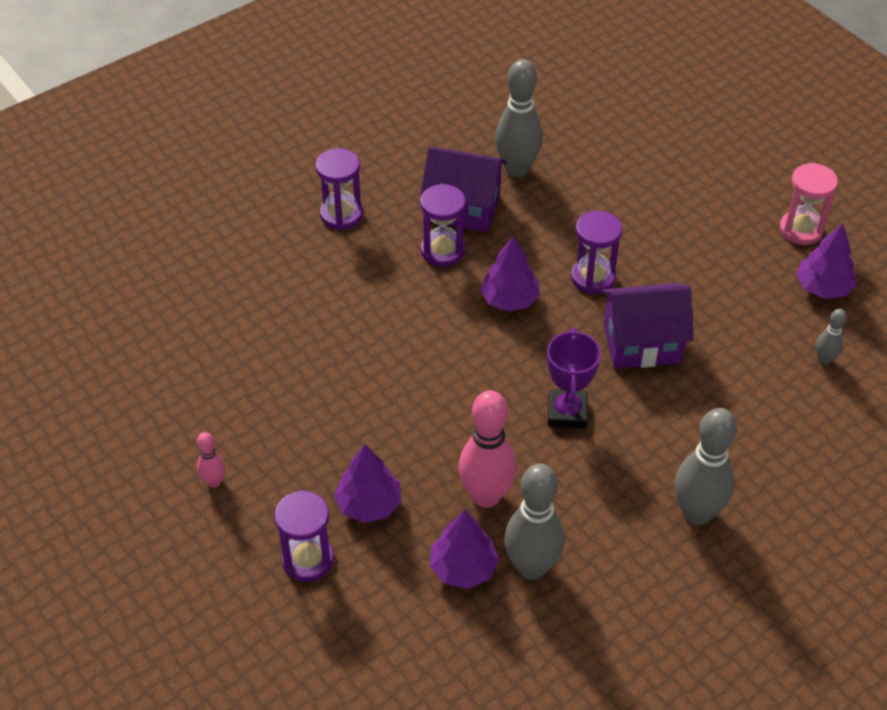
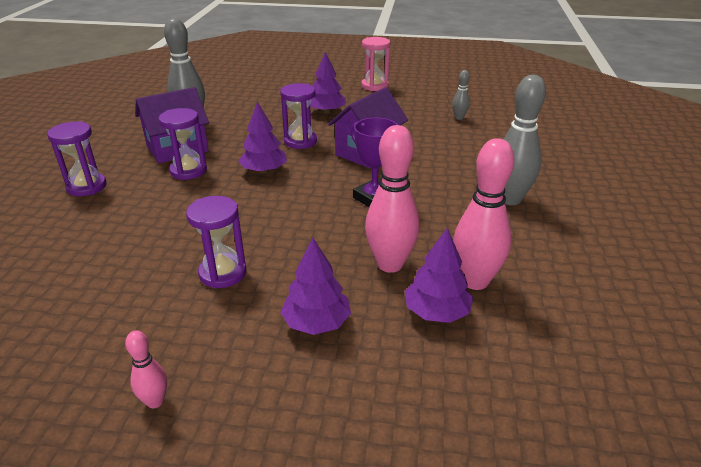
camera: 45 degrees left, 15 degrees down
(308, 559) = (317, 395): purple hourglass -> purple hourglass (223, 273)
(531, 567) = (475, 281): grey bowling pin -> pink bowling pin
(823, 287) = (416, 98): purple tree -> purple tree (326, 112)

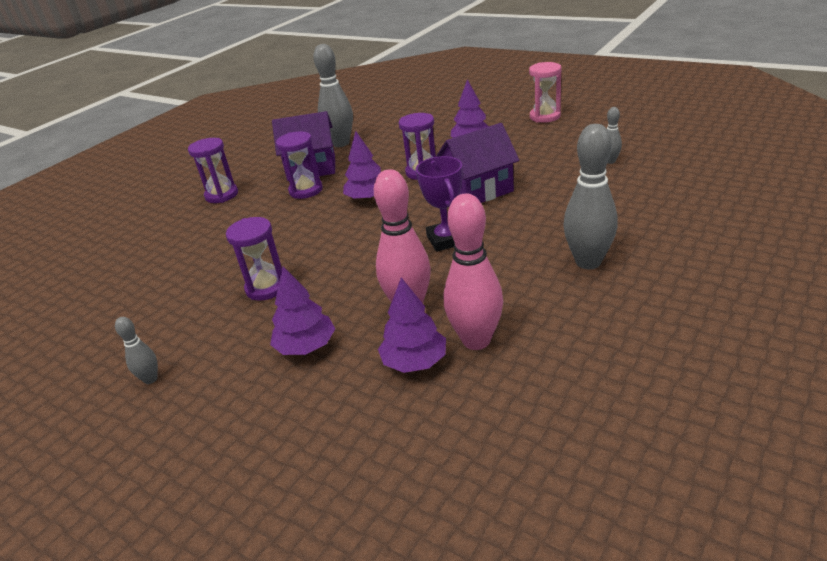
camera: 30 degrees right, 0 degrees up
(155, 401) = (150, 379): pink bowling pin -> grey bowling pin

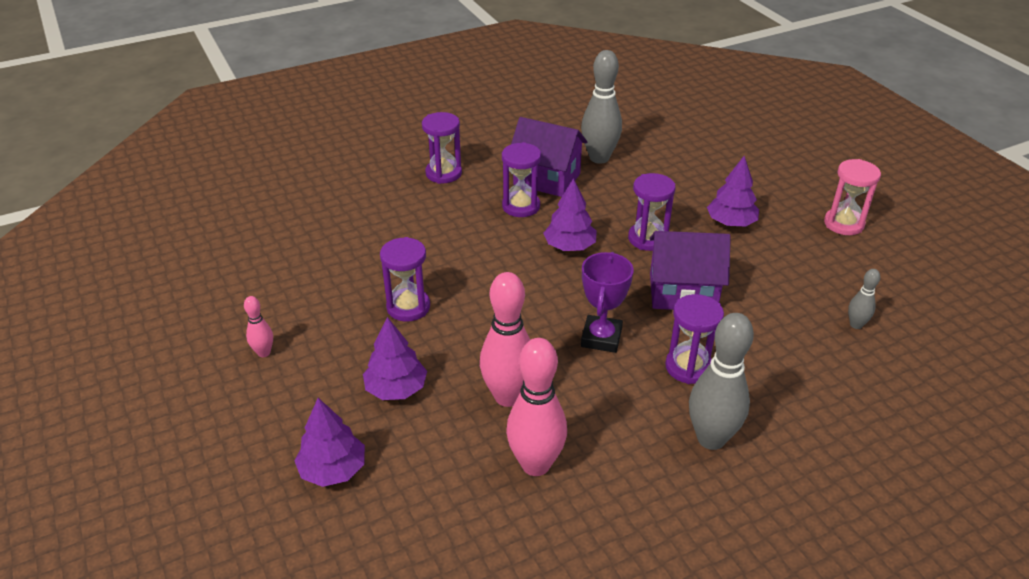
camera: 25 degrees right, 5 degrees up
(150, 379) = (264, 353): grey bowling pin -> pink bowling pin
(414, 362) = (469, 455): purple tree -> purple tree (333, 469)
(527, 229) = (688, 367): none -> purple hourglass

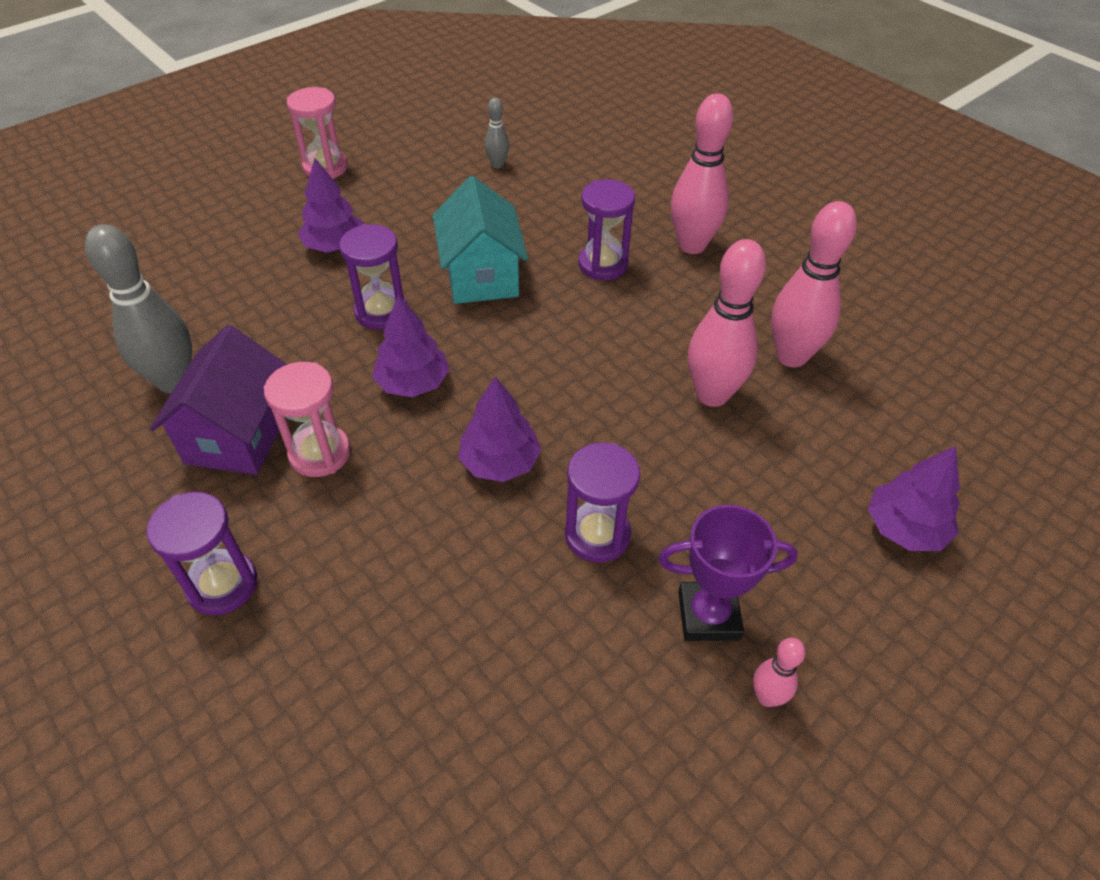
camera: 105 degrees left, 10 degrees up
(396, 389) = (753, 503): purple tree -> purple tree (500, 462)
(521, 206) = (320, 453): purple hourglass -> pink hourglass
(601, 338) = (584, 332): purple trophy -> purple trophy (708, 615)
(682, 292) = (481, 276): purple house -> turquoise house
(711, 439) = (692, 245): grey bowling pin -> pink bowling pin

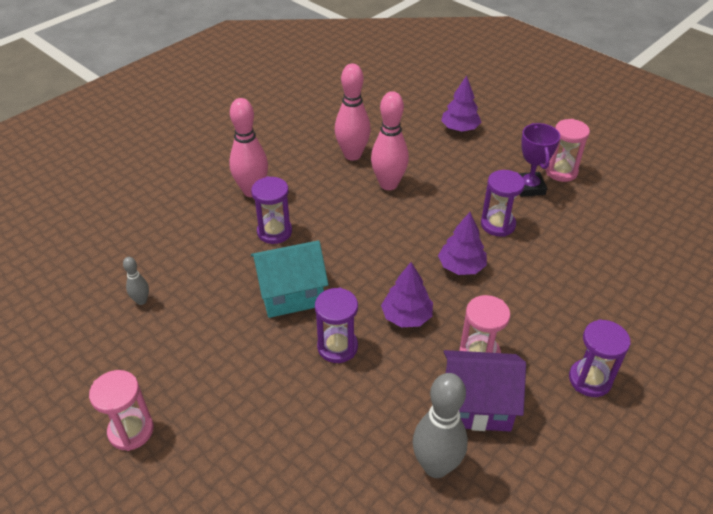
camera: 95 degrees left, 5 degrees down
(335, 246) = (257, 395): purple tree -> none
(767, 697) = (561, 172): pink bowling pin -> pink hourglass

